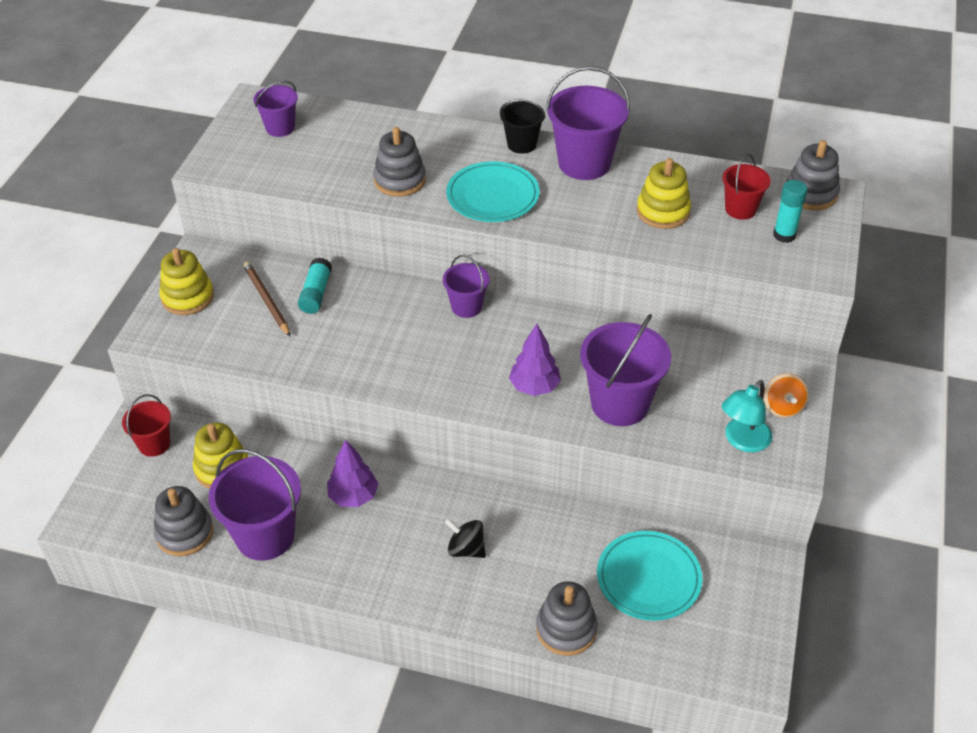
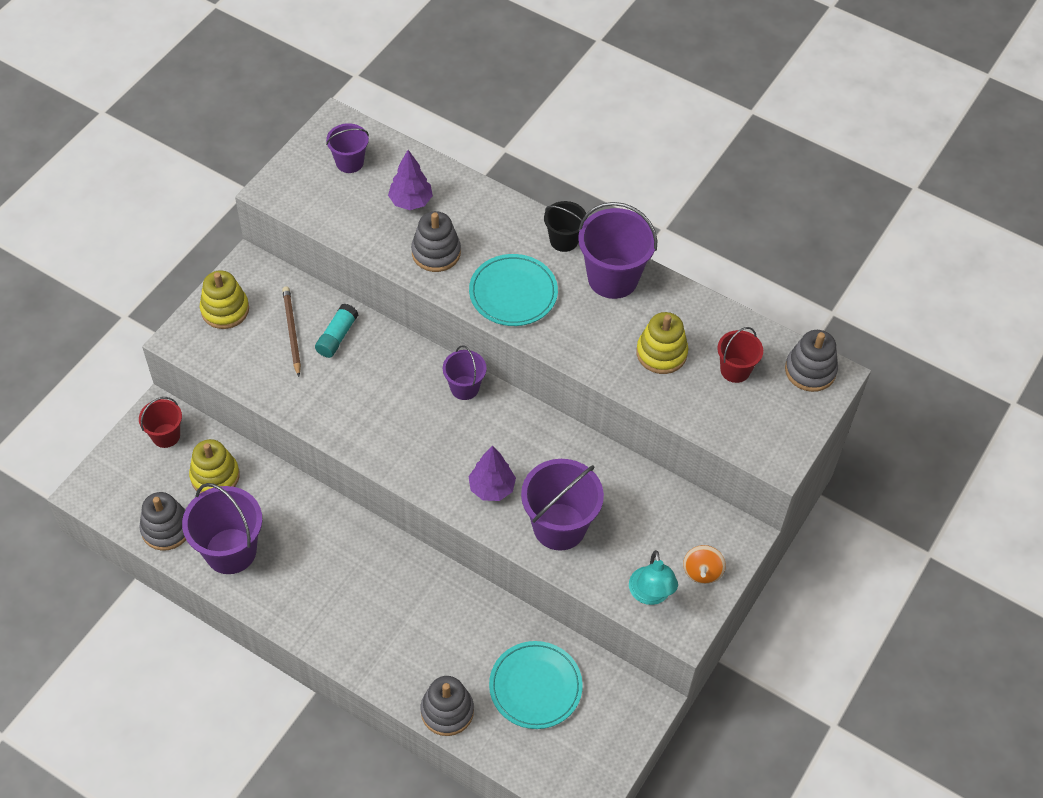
camera: 15 degrees right, 10 degrees up
(353, 496) = (315, 535): purple tree -> purple tree (410, 201)
(466, 549) = (392, 613): black spinning top -> none
(742, 441) = (650, 595): turquoise lamp -> turquoise lamp turned 60 degrees counterclockwise
(784, 235) = (762, 410): turquoise glue stick -> none

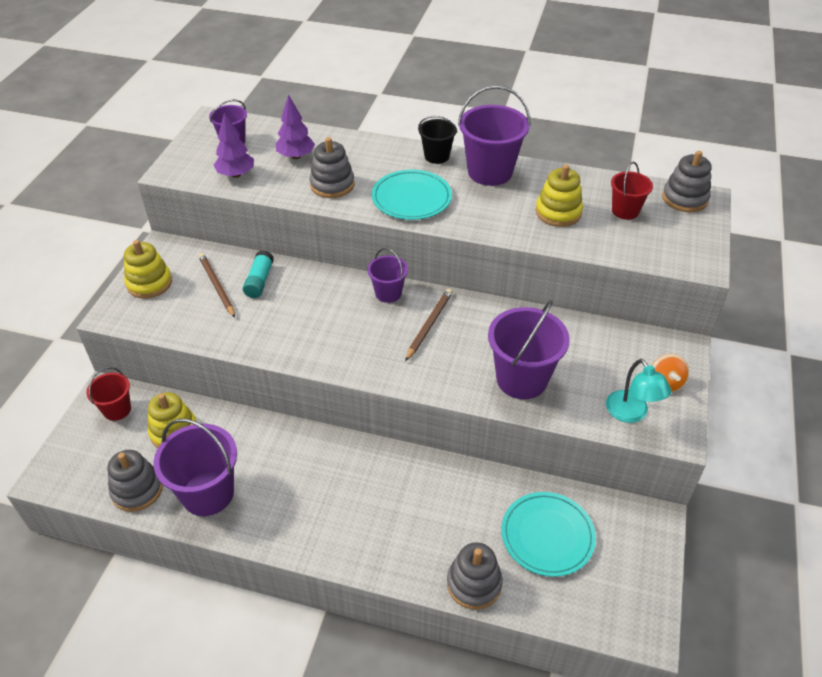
camera: 15 degrees left, 10 degrees down
(491, 488) = (446, 363): purple tree -> purple tree (236, 175)
(492, 438) = (429, 325): none -> brown pencil

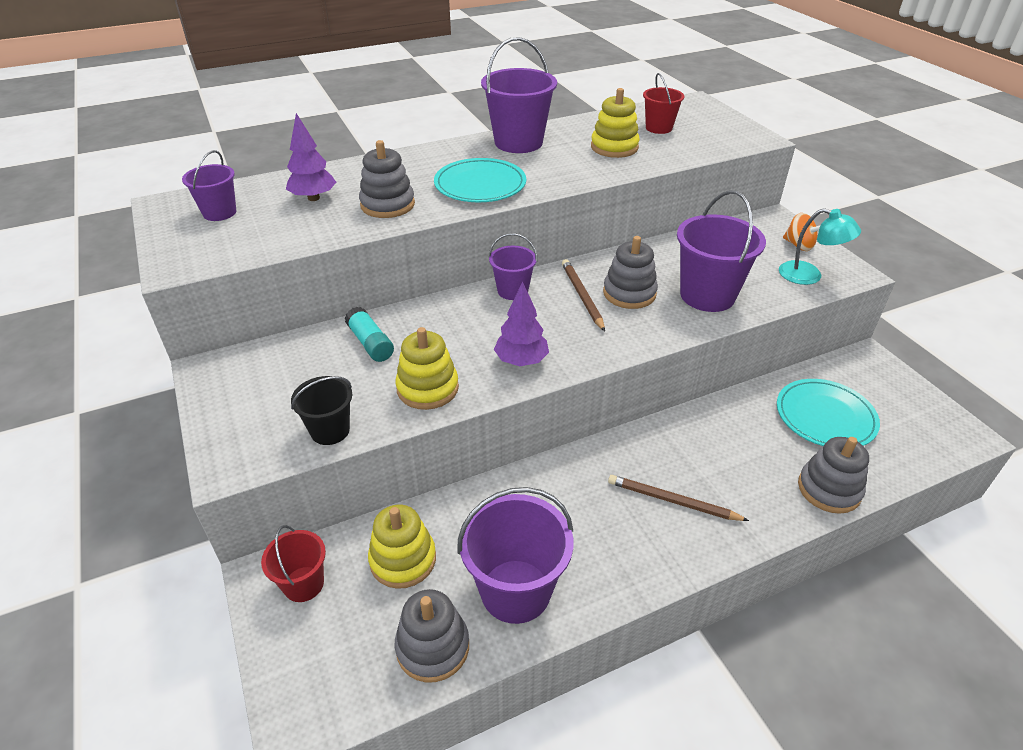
camera: 40 degrees left, 5 degrees down
(149, 283) = (238, 410): yellow stacking toy -> yellow stacking toy (427, 388)
(216, 286) = (327, 371): brown pencil -> brown pencil (672, 501)
(236, 175) = (266, 237): purple tree -> purple tree (521, 361)
(436, 156) = (455, 148): black bucket -> black bucket (330, 430)
(684, 198) = (684, 106): grey stacking toy -> grey stacking toy (629, 293)

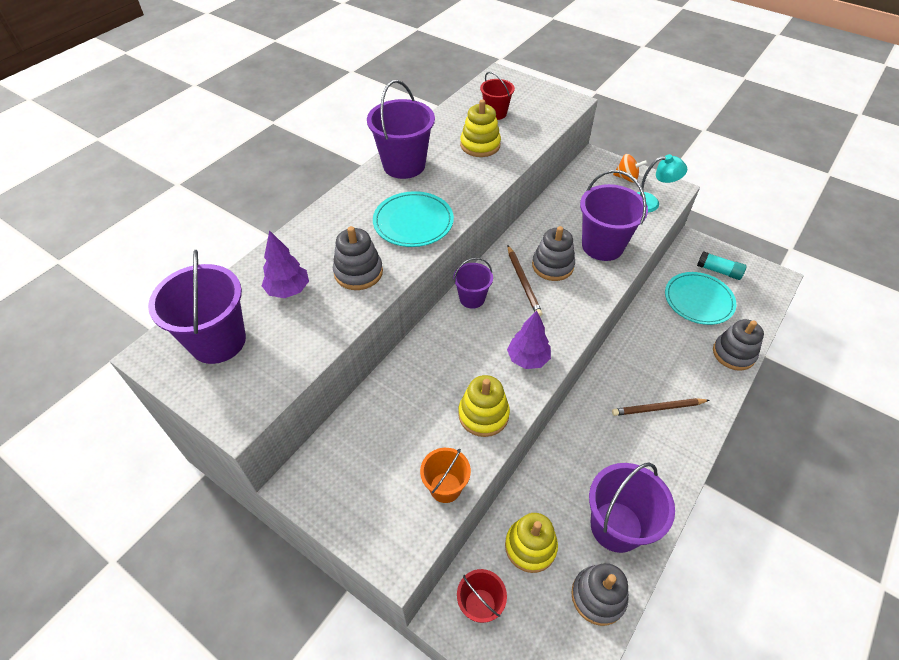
camera: 30 degrees left, 10 degrees up
(219, 212) = (218, 341): purple bucket -> purple bucket, size x1.75
(330, 430) = (445, 487): black bucket -> orange bucket
(370, 343) = (407, 395): turquoise glue stick -> turquoise glue stick (718, 271)
(582, 296) = (523, 282): brown pencil -> brown pencil turned 150 degrees counterclockwise

